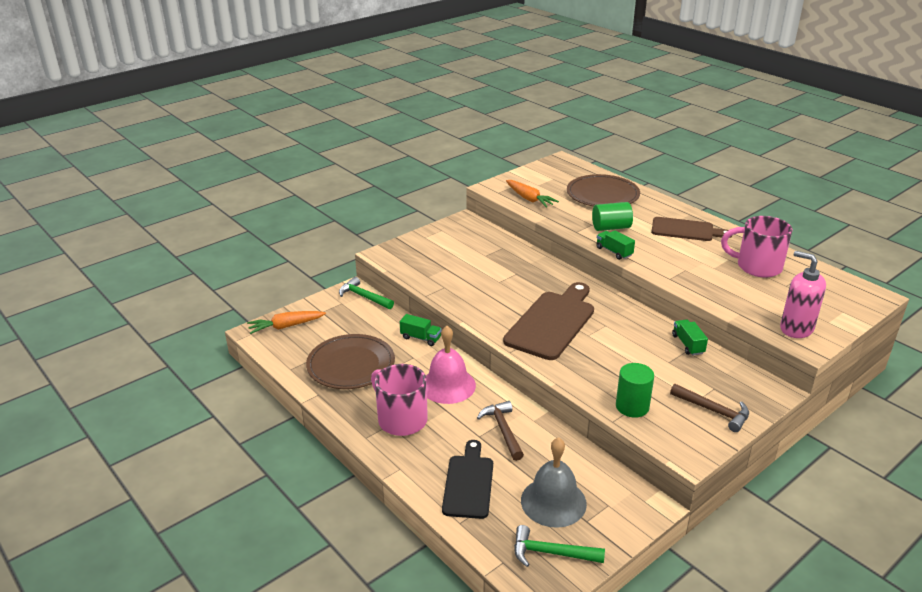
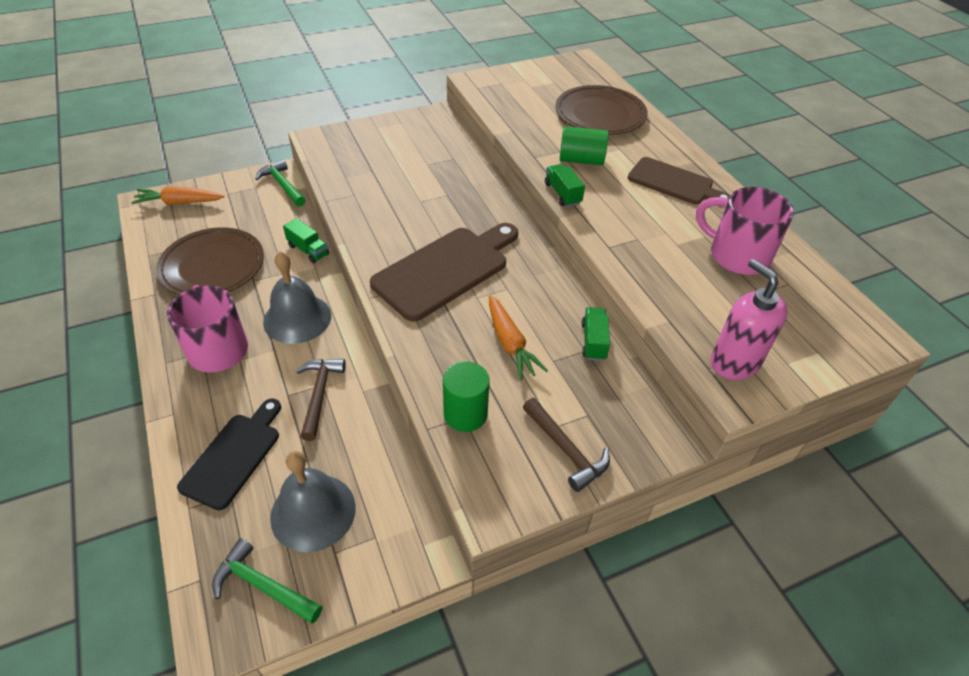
camera: 15 degrees right, 15 degrees up
(448, 385) = (297, 318): pink bell -> grey bell
(529, 199) = (508, 103): orange carrot -> orange carrot (510, 343)

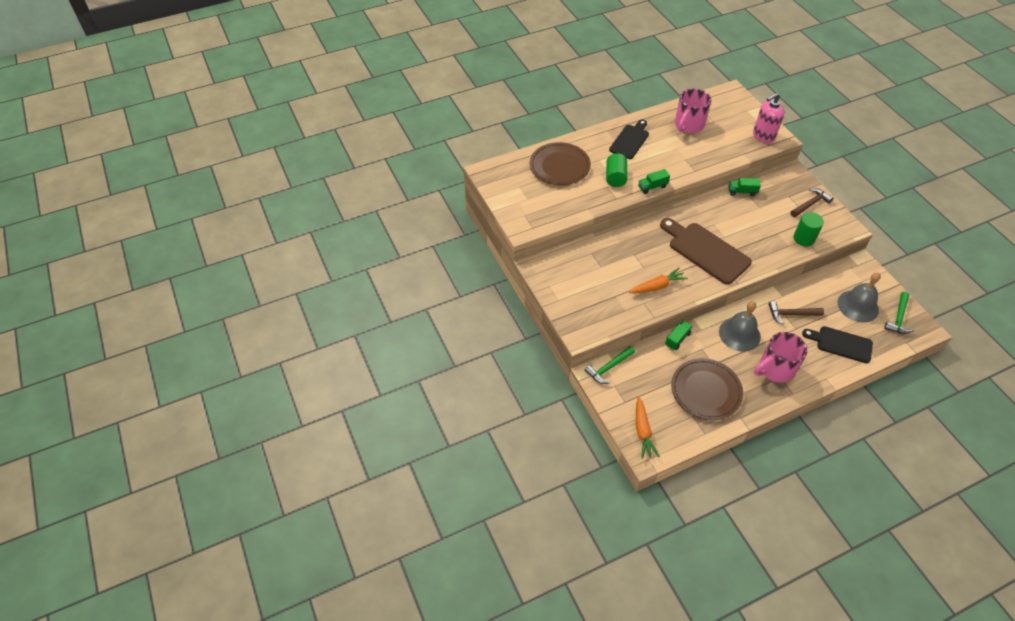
camera: 90 degrees left, 5 degrees up
(510, 343) = (753, 223): orange carrot -> orange carrot (657, 286)
(674, 183) = (630, 140): brown cutting board -> black cutting board

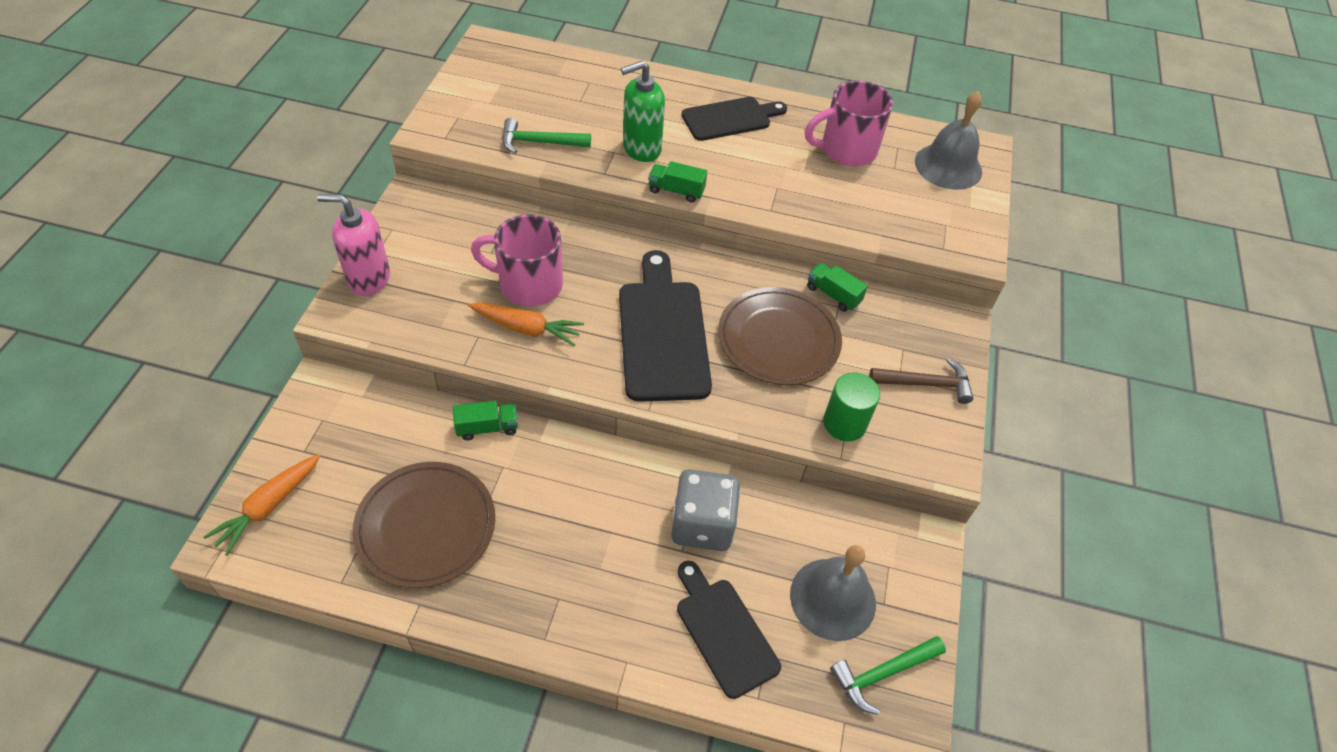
camera: 35 degrees right, 0 degrees up
(559, 166) = (588, 92): brown plate -> brown plate (778, 339)
(609, 368) = (347, 392): green hammer -> green hammer (539, 142)
(615, 177) = (641, 148): green cylinder -> green soap dispenser
(705, 251) = (663, 333): brown cutting board -> black cutting board
(739, 334) = (583, 490): grey bell -> grey bell (948, 166)
(763, 136) = (948, 232): pink soap dispenser -> pink soap dispenser (369, 278)
(775, 369) = (567, 581): pink mug -> pink mug (528, 284)
(791, 314) = (702, 525): brown hammer -> grey dice

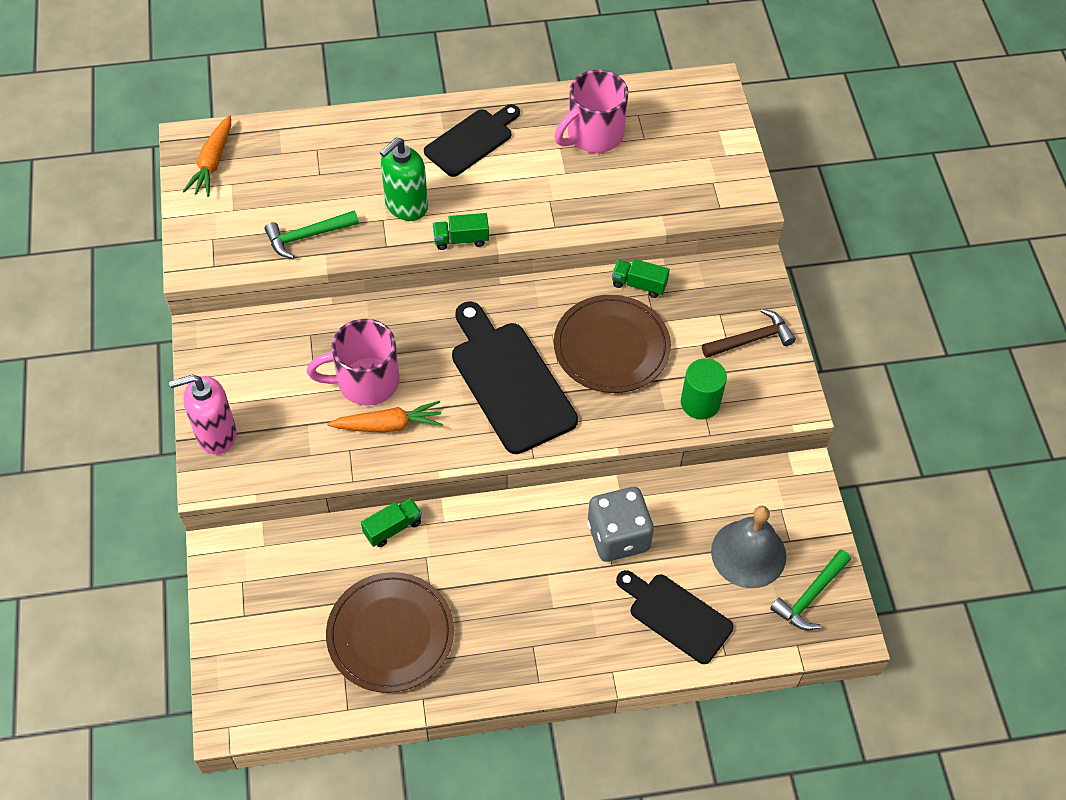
camera: 20 degrees left, 5 degrees up
(268, 507) = (245, 675): orange carrot -> orange carrot (212, 163)
(948, 166) = (690, 118): grey bell -> none

